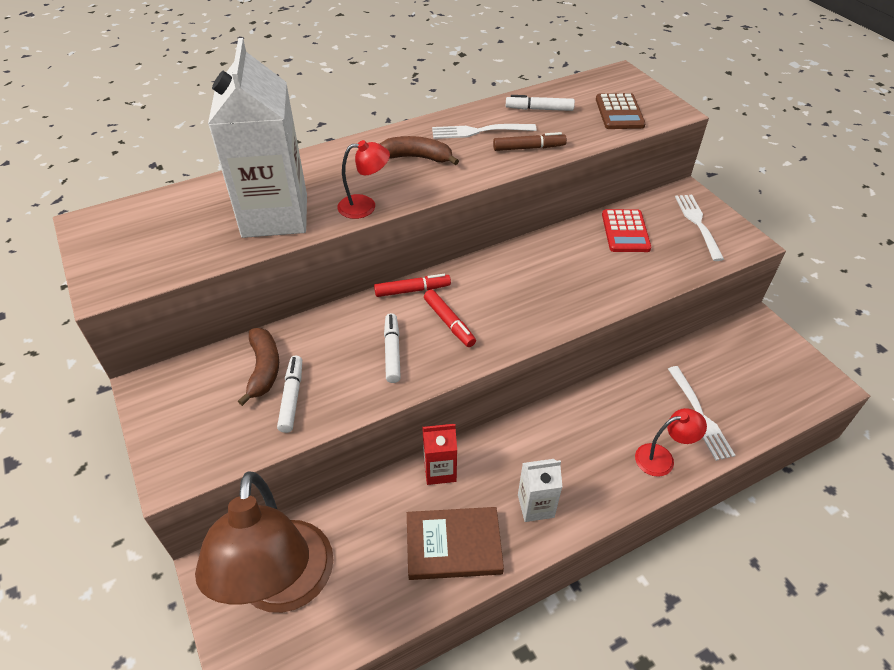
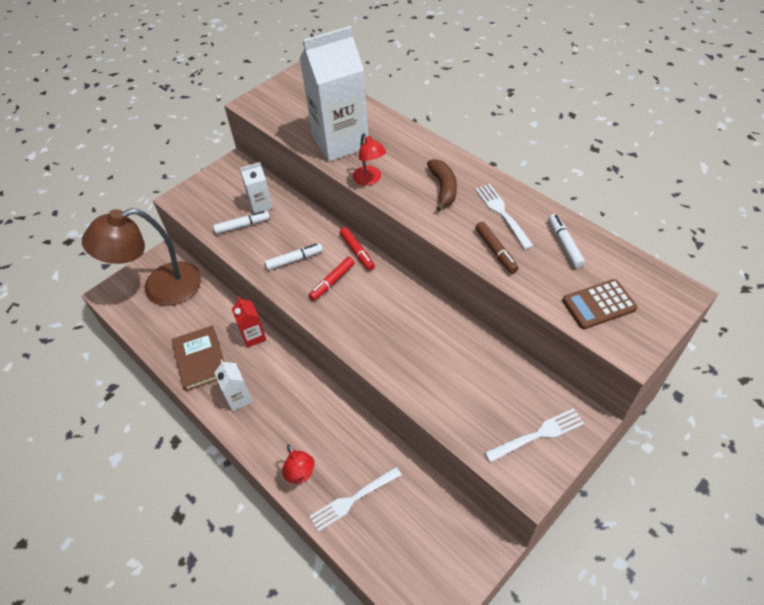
camera: 75 degrees right, 5 degrees up
(264, 369) = (260, 205): brown banana -> white carton
(625, 231) = (494, 374): red calculator -> none

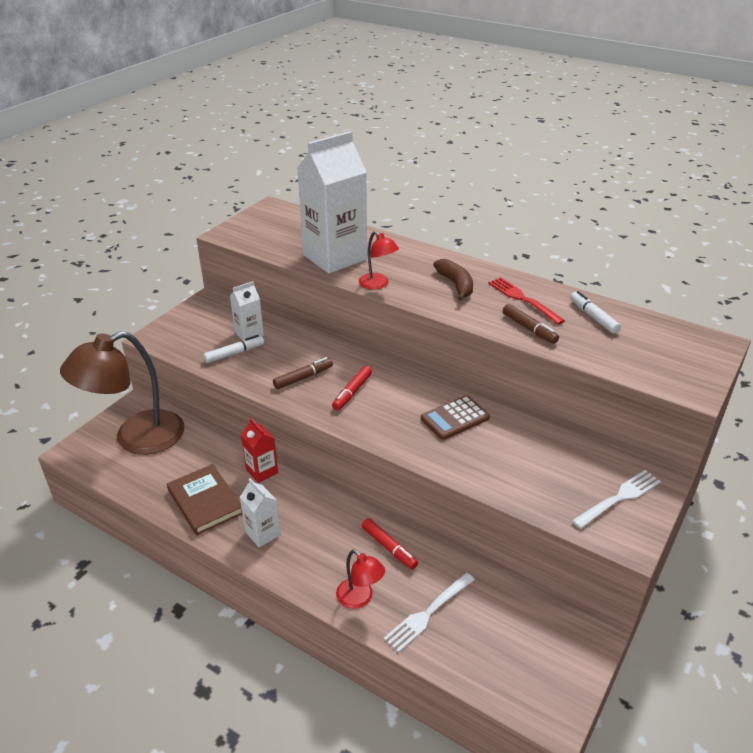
camera: 15 degrees left, 15 degrees down
(294, 260) = (303, 377): white marker -> brown marker
(357, 252) = (370, 364): red marker -> red marker (389, 548)
(502, 213) = (523, 299): white fork -> red fork
(599, 304) = (647, 360): brown calculator -> brown calculator (455, 418)

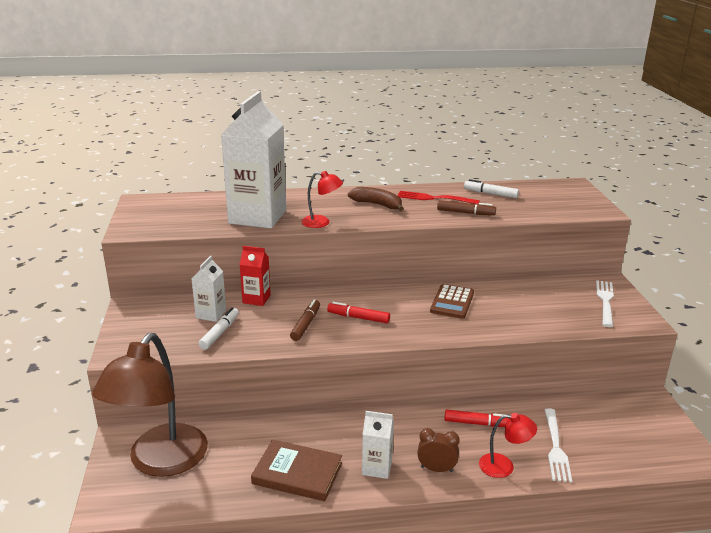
camera: 40 degrees left, 10 degrees down
(262, 471) = (314, 426): red carton -> red carton (256, 299)
(304, 564) = (436, 469): none -> brown clock
(352, 392) = (358, 317): red marker -> red marker turned 120 degrees clockwise

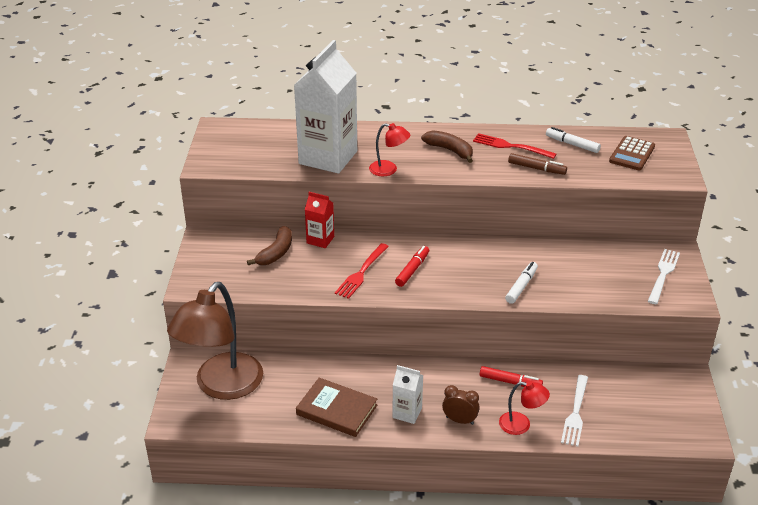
camera: 10 degrees right, 10 degrees up
(211, 314) = (276, 253): white carton -> brown banana
(220, 333) = (281, 274): white marker -> white marker (521, 286)
(306, 324) = (361, 272): brown marker -> red fork
(358, 317) = (412, 270): red marker -> red marker turned 90 degrees clockwise
(452, 302) = (508, 261): brown calculator -> brown calculator (632, 154)

